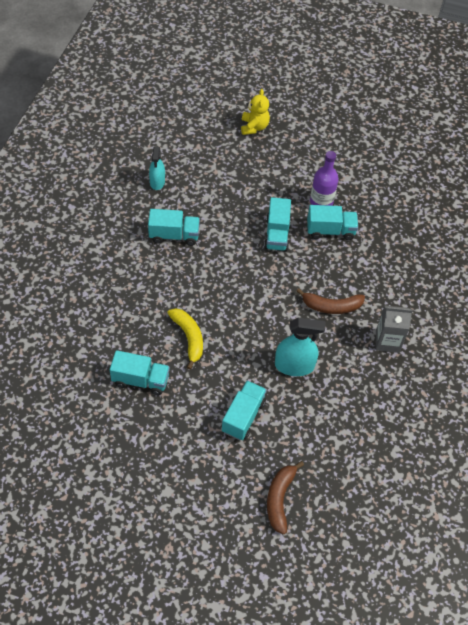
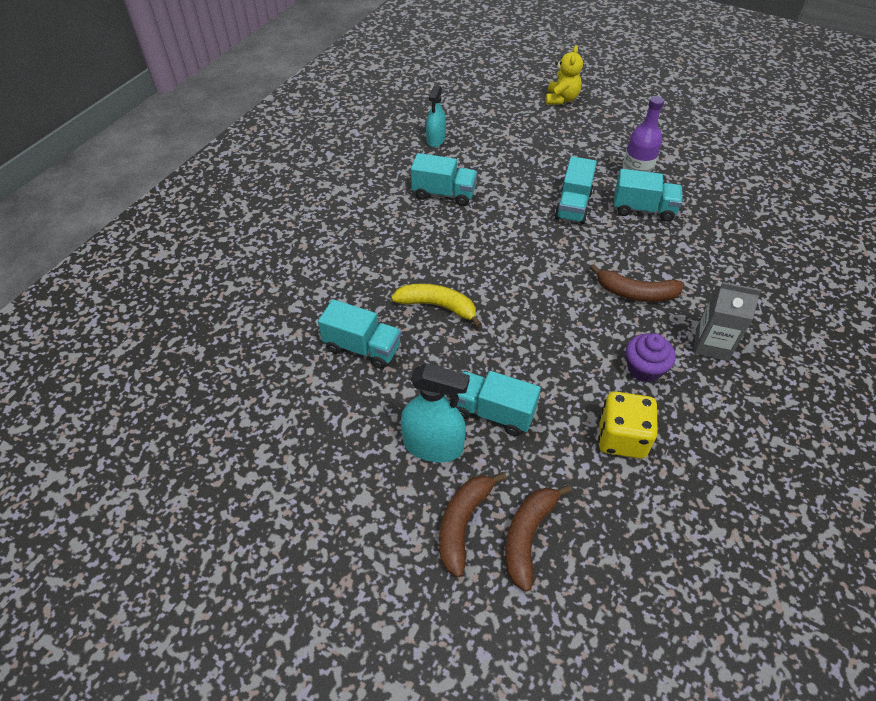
camera: 15 degrees right, 5 degrees down
(189, 338) = (438, 306): yellow banana -> yellow banana turned 60 degrees counterclockwise
(236, 497) = (462, 523): none -> brown banana
(243, 416) = (493, 412): turquoise truck -> turquoise truck turned 105 degrees counterclockwise
(294, 365) = (575, 358): turquoise spray bottle -> turquoise spray bottle (433, 445)
(332, 421) = (621, 438): none -> yellow dice
(342, 367) = (644, 368): none -> purple cupcake

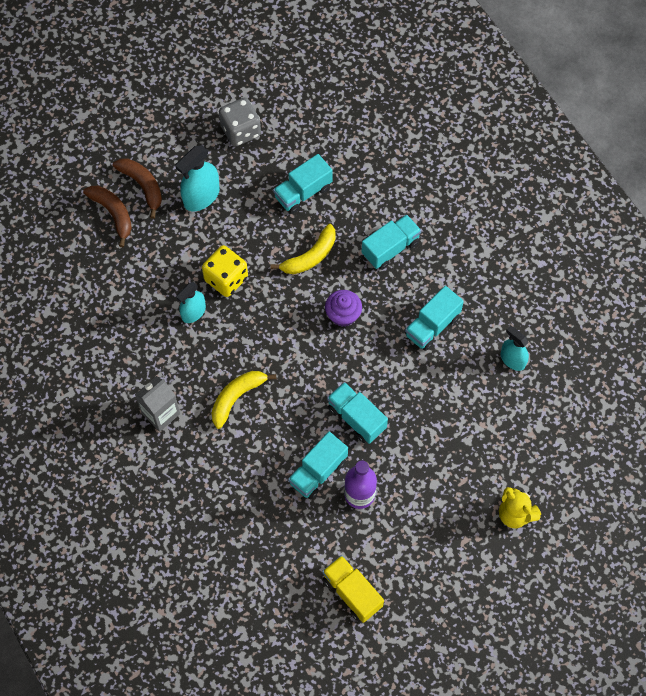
camera: 120 degrees right, 15 degrees up
(310, 452) = (241, 131): none -> grey dice
(493, 412) = (201, 241): turquoise truck -> turquoise truck (390, 248)
(582, 374) = (193, 312): none -> turquoise spray bottle
(621, 438) = (134, 303): yellow dice -> yellow dice (226, 279)
(636, 293) = (236, 397): brown banana -> yellow banana
(644, 368) = (172, 354): purple cupcake -> purple cupcake (343, 315)
(711, 153) = (352, 592): none -> yellow truck

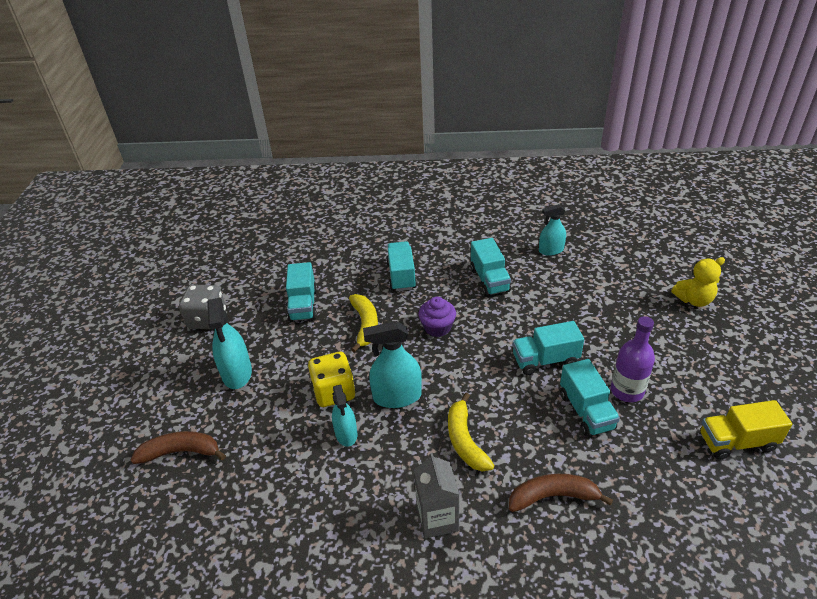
camera: 55 degrees left, 25 degrees down
(143, 186) = (179, 413): brown banana -> brown banana (553, 496)
(249, 327) = (397, 396): none -> turquoise spray bottle

